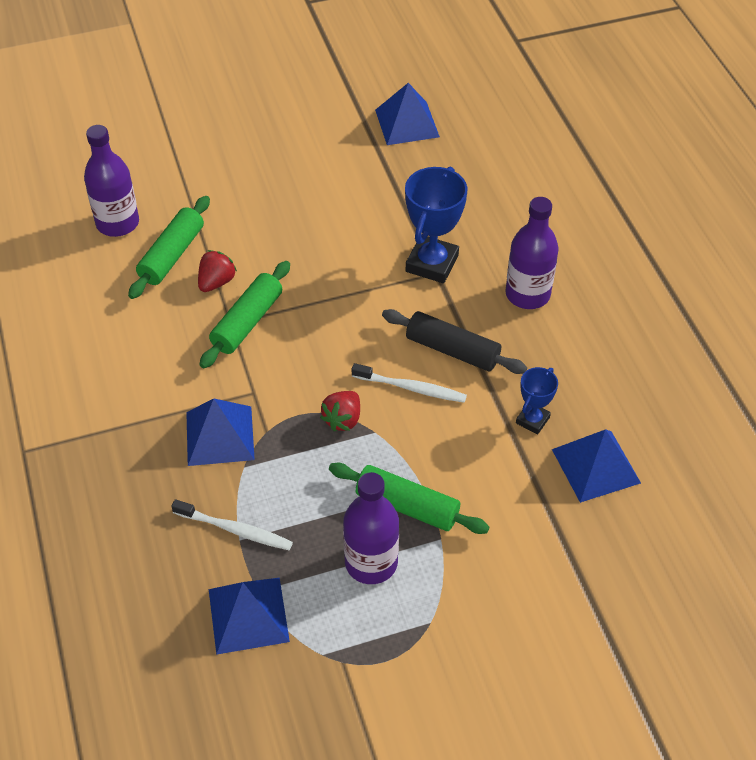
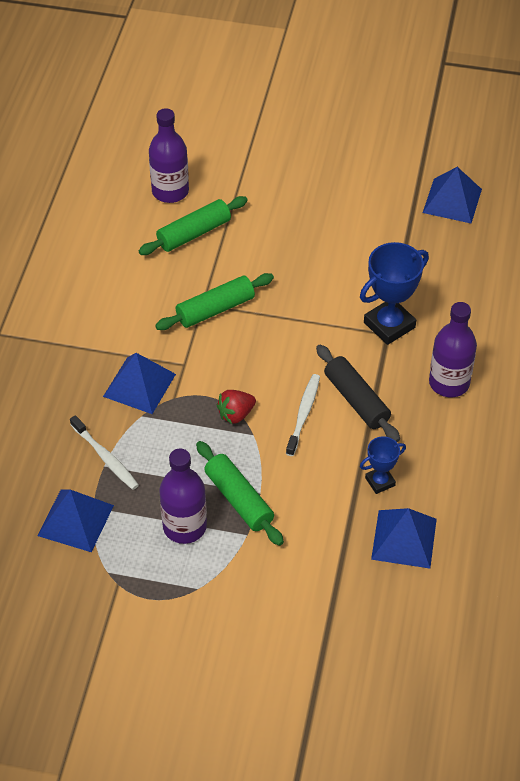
camera: 30 degrees right, 0 degrees up
(216, 282) = (213, 268): red strawberry -> none
(411, 388) = (303, 414): white toothbrush -> white toothbrush turned 120 degrees counterclockwise

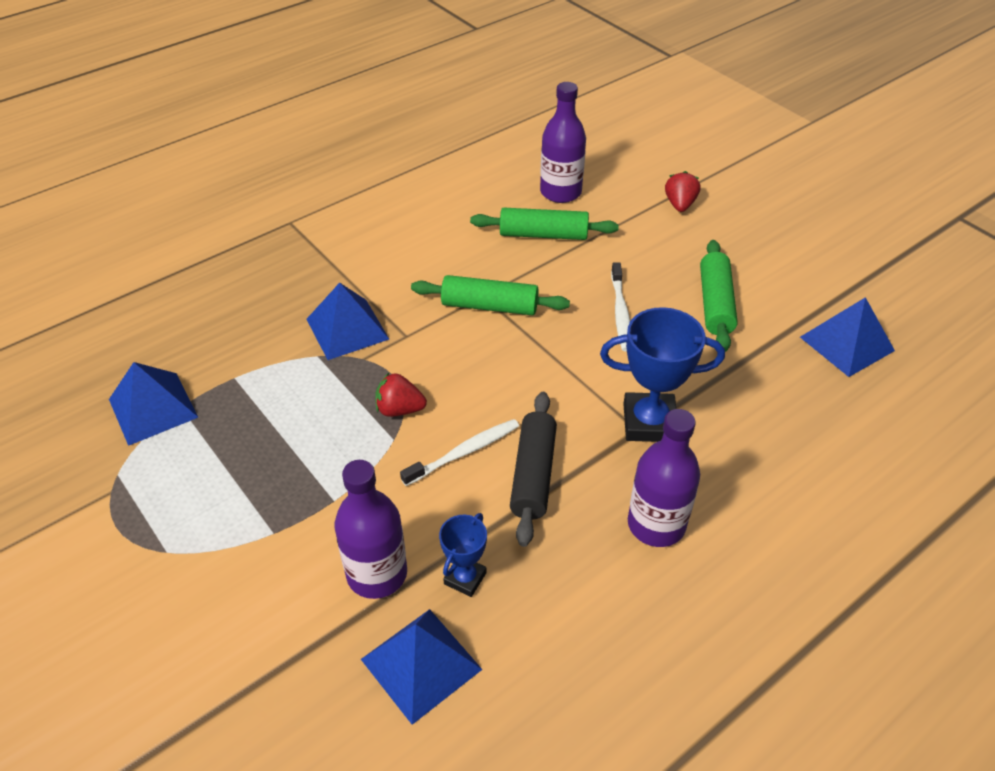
camera: 40 degrees right, 5 degrees down
(105, 457) = (244, 371): white toothbrush -> white toothbrush (620, 312)
(184, 526) = (229, 482): purple bottle -> purple bottle (377, 574)
(239, 499) = (307, 492): green rolling pin -> green rolling pin (715, 304)
(261, 154) = (680, 204): none -> red strawberry
(380, 481) = (465, 578): blue trophy -> blue trophy turned 75 degrees counterclockwise

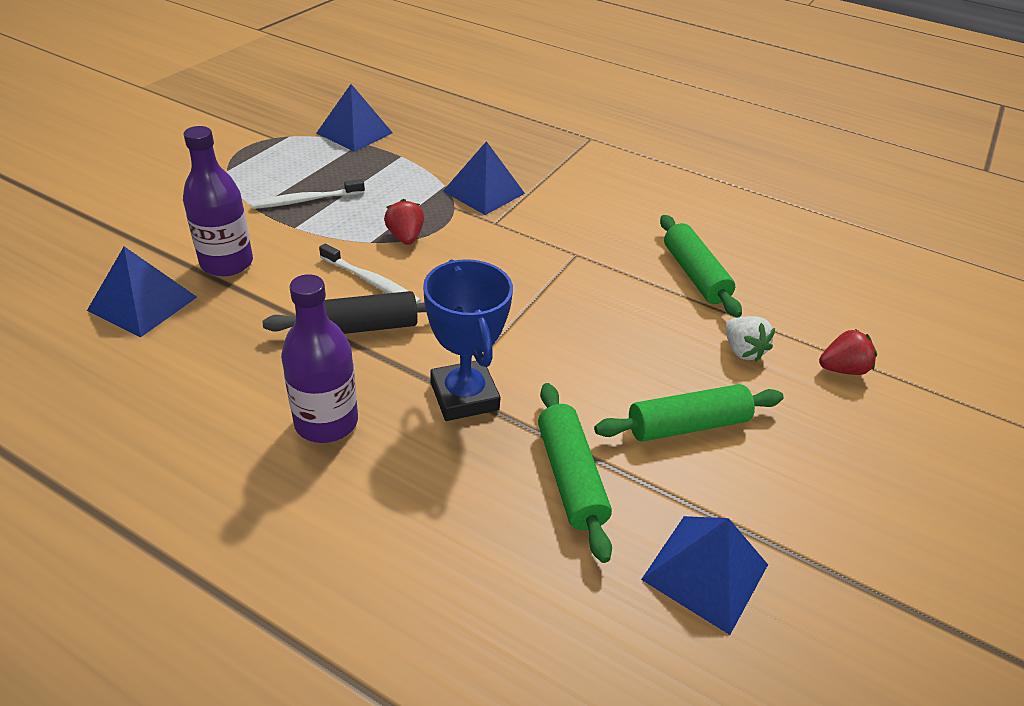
camera: 65 degrees right, 5 degrees down
(465, 578) = (232, 309): blue trophy -> none
(490, 306) = (564, 261): green rolling pin -> green rolling pin (570, 477)
(560, 192) = (773, 274): purple bottle -> none
(620, 312) = (617, 349): white toothbrush -> white toothbrush (306, 200)
(645, 245) = (742, 351): none -> white strawberry

